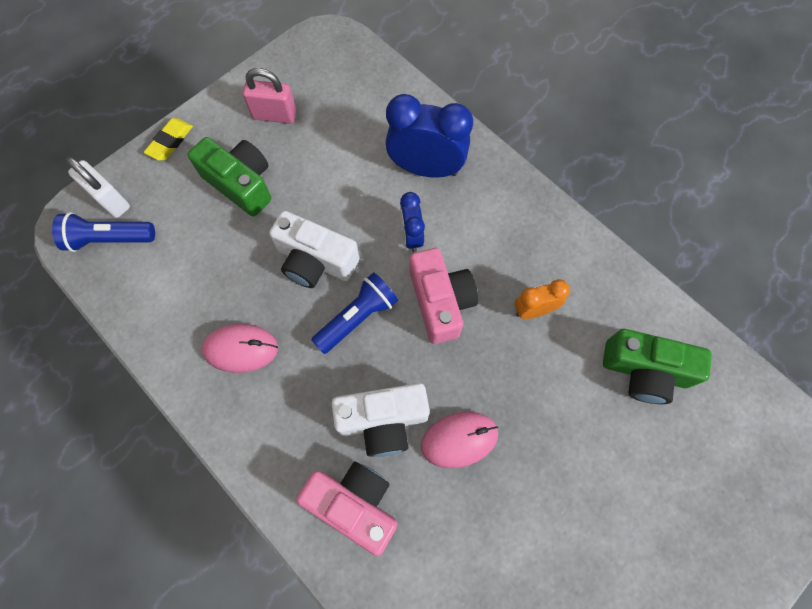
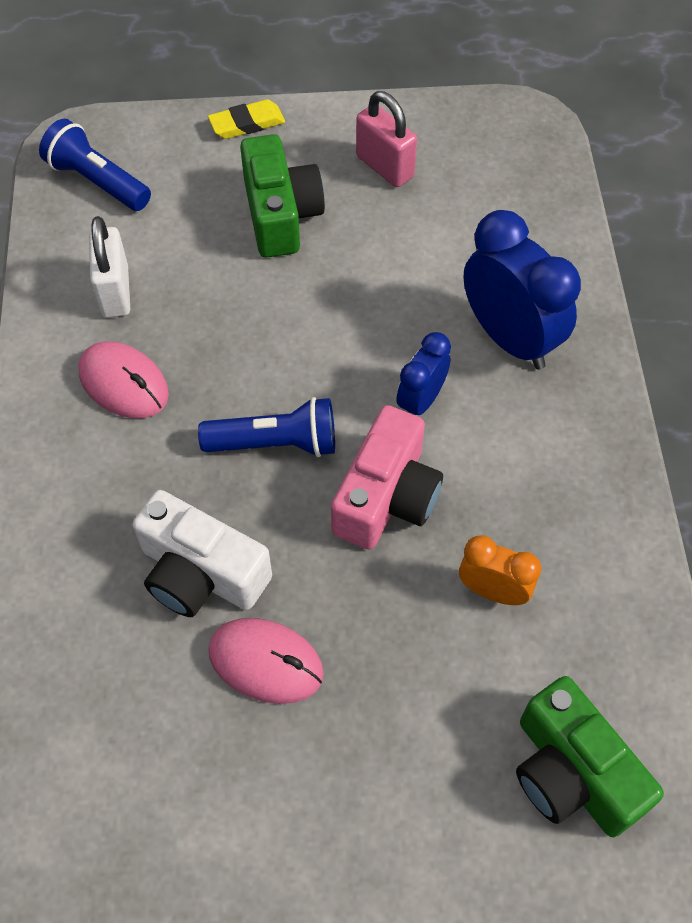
camera: 40 degrees right, 10 degrees down
(110, 200) = (134, 144): white padlock -> white padlock (115, 292)
(315, 261) = (286, 350): white camera -> none
(355, 504) = (90, 633): pink camera -> none

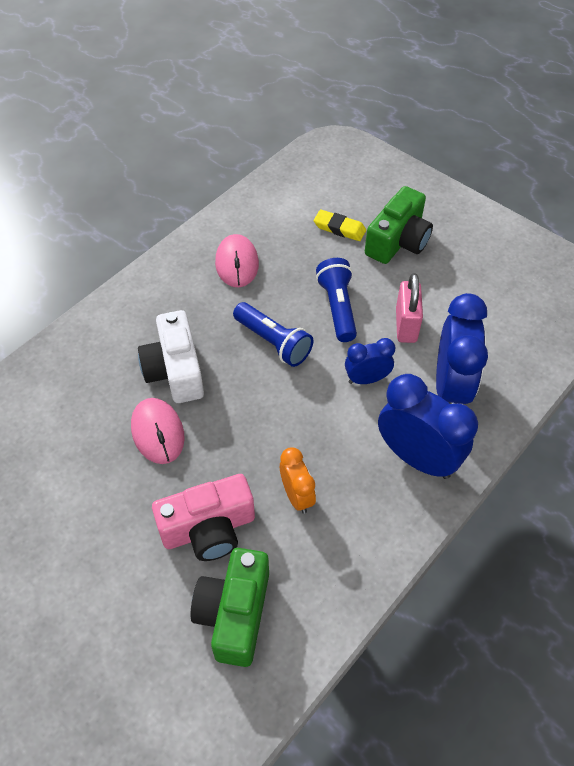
camera: 45 degrees right, 5 degrees down
(97, 181) = (327, 167): blue flashlight -> blue flashlight (338, 307)
(115, 292) = (279, 221): white padlock -> none
(247, 124) = (430, 188): yellow eraser -> yellow eraser (339, 228)
(384, 167) = (480, 255): pink padlock -> pink padlock (406, 325)
(387, 497) = (297, 409): pink camera -> pink camera (209, 529)
(560, 442) = (417, 458): none -> blue clock

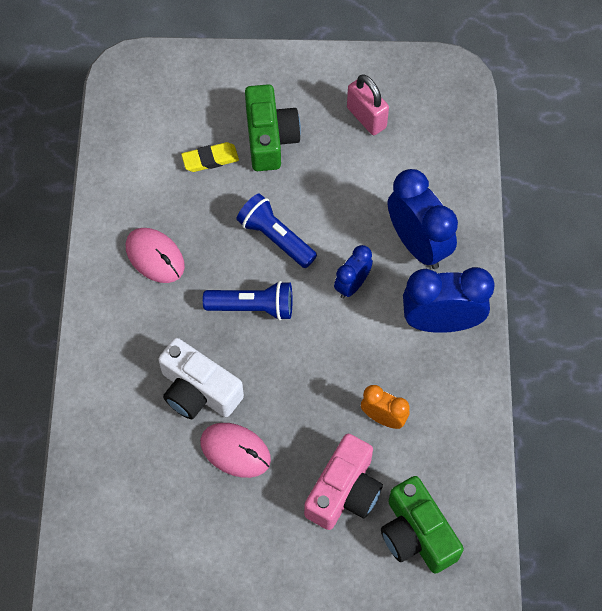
camera: 40 degrees left, 10 degrees up
(406, 325) = (342, 215): pink padlock -> pink padlock (366, 117)

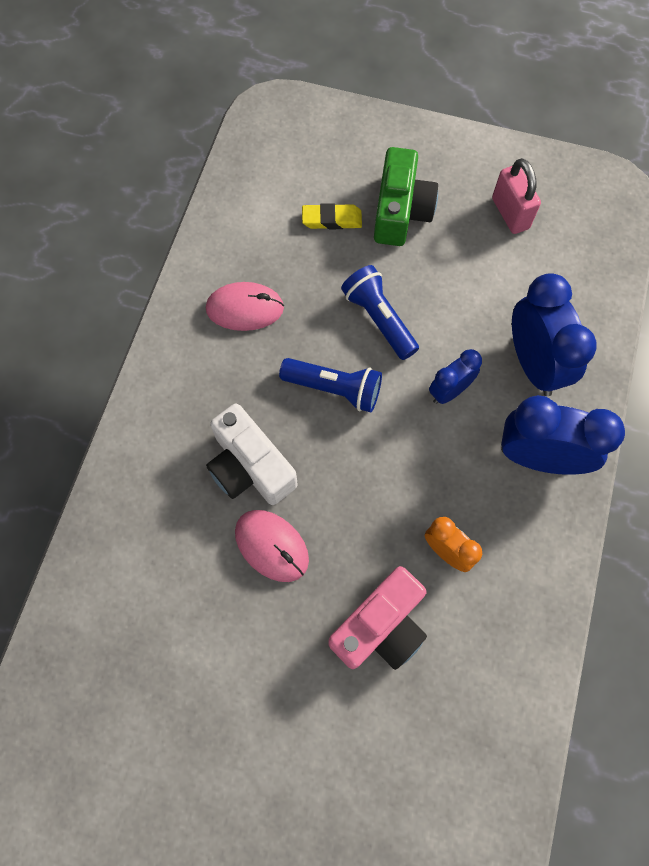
camera: 15 degrees right, 5 degrees up
(155, 257) = (245, 308): pink mouse -> pink mouse turned 60 degrees counterclockwise
(416, 534) = (451, 701): green camera -> none

